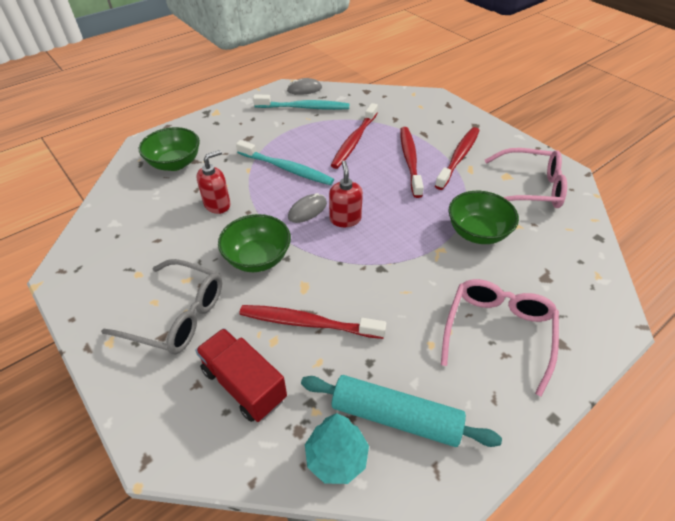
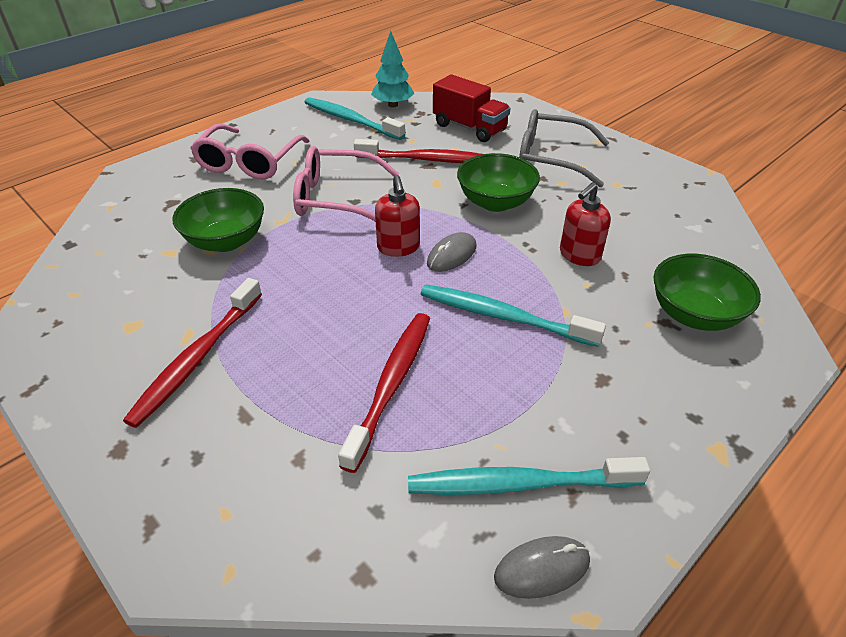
camera: 175 degrees right, 5 degrees down
(395, 417) = (350, 120): turquoise rolling pin -> turquoise toothbrush
(410, 160) = (289, 346): red toothbrush -> none
(529, 188) = (108, 306): pink glasses -> pink glasses (336, 198)

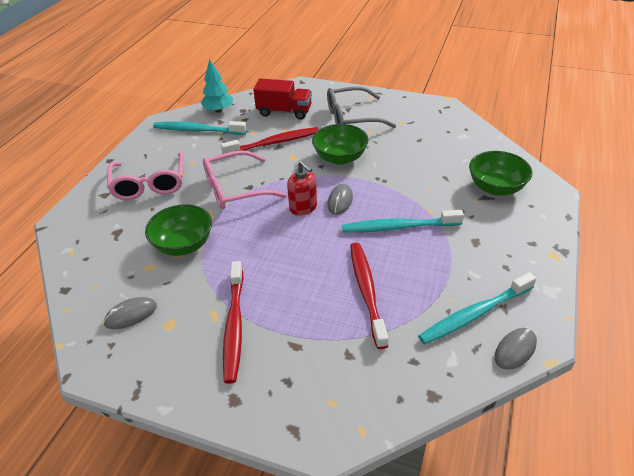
camera: 25 degrees left, 0 degrees up
(104, 298) = (131, 315): none -> grey mouse
(579, 255) = (413, 175): red soap dispenser -> none

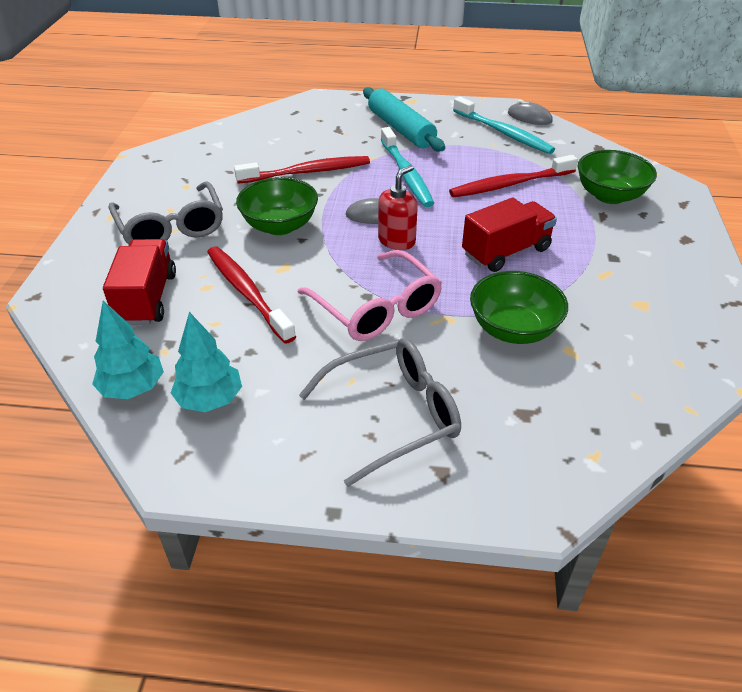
camera: 105 degrees left, 0 degrees up
(131, 315) = (652, 341): grey mouse -> none
(149, 184) = (393, 415): pink glasses -> grey glasses
(197, 130) = (210, 400): turquoise toothbrush -> turquoise tree
(234, 326) = (608, 257): red toothbrush -> red toothbrush (307, 172)
(267, 262) = (506, 252): none -> red truck
(485, 237) = (401, 129): none -> turquoise rolling pin
(496, 188) = (320, 124): green bowl -> green bowl (609, 195)

